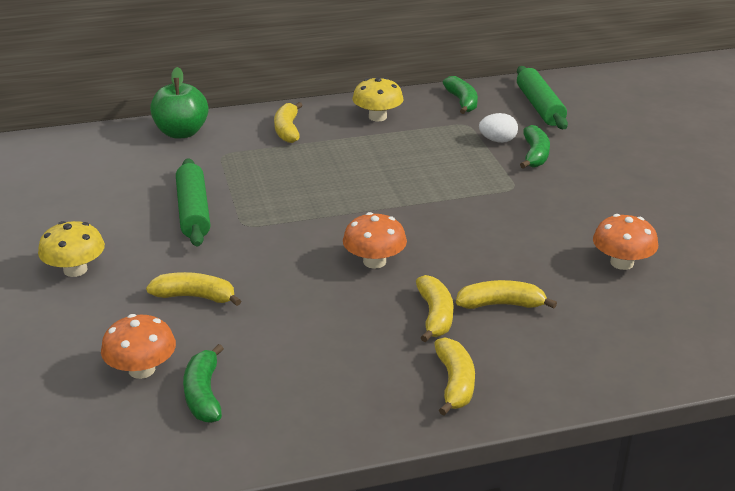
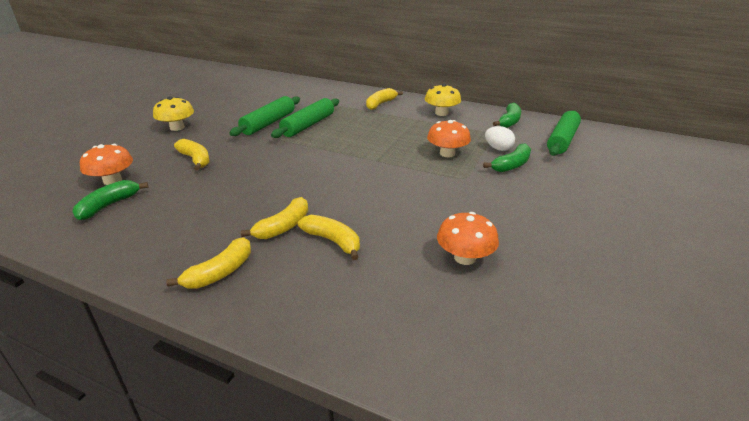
camera: 40 degrees right, 0 degrees up
(181, 133) = (328, 90): green apple -> none
(250, 194) = (308, 125): none -> green rolling pin
(374, 261) = (306, 182): orange mushroom -> orange mushroom (447, 153)

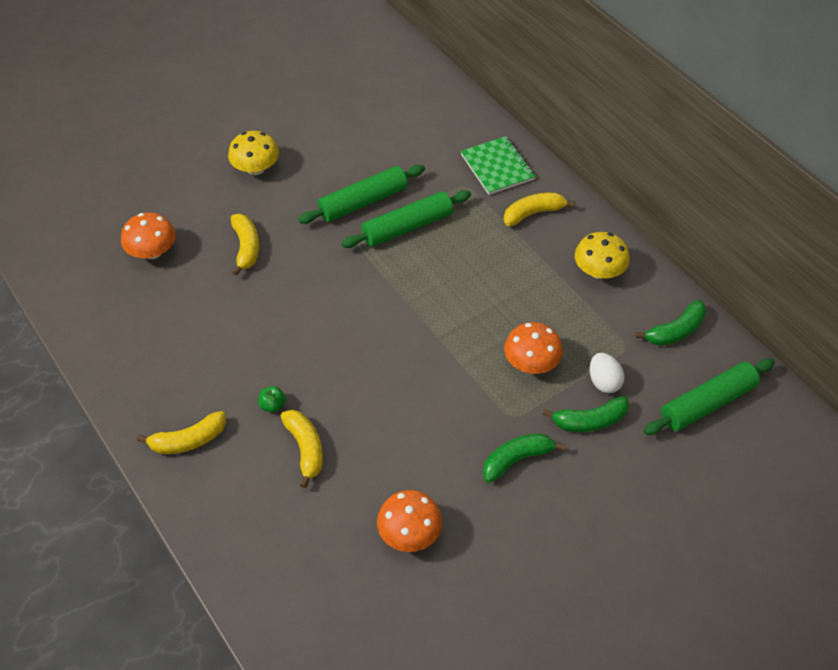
camera: 30 degrees right, 20 degrees up
(109, 205) = (135, 294): green banana -> green banana (517, 459)
(283, 227) = (273, 405): yellow banana -> green apple
(341, 95) = (497, 167): none -> green notebook

